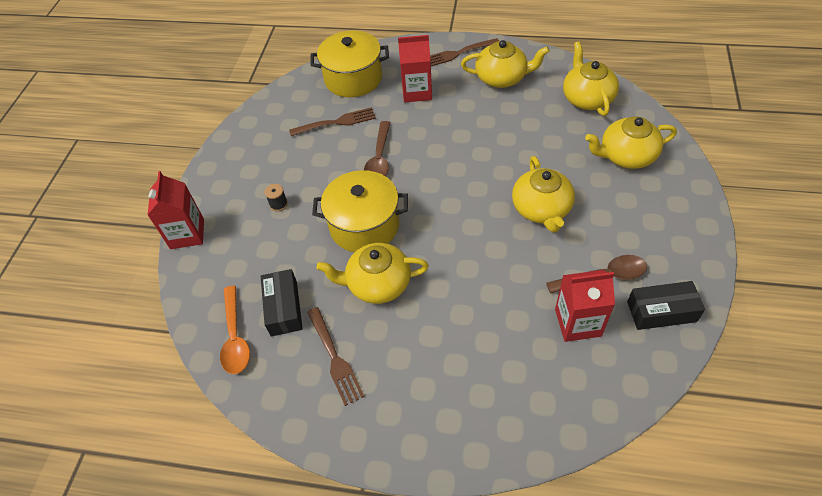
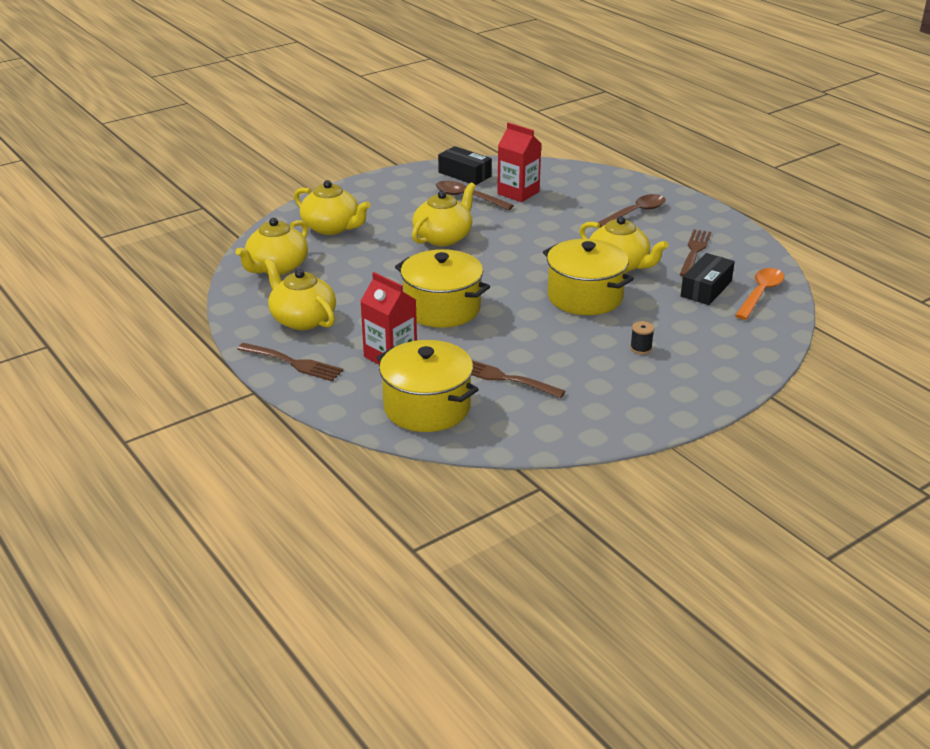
camera: 140 degrees left, 20 degrees down
(187, 234) = (750, 374): red carton -> none
(379, 158) = (508, 328): brown spoon -> brown spoon (635, 213)
(440, 143) = (442, 308): none -> yellow pot

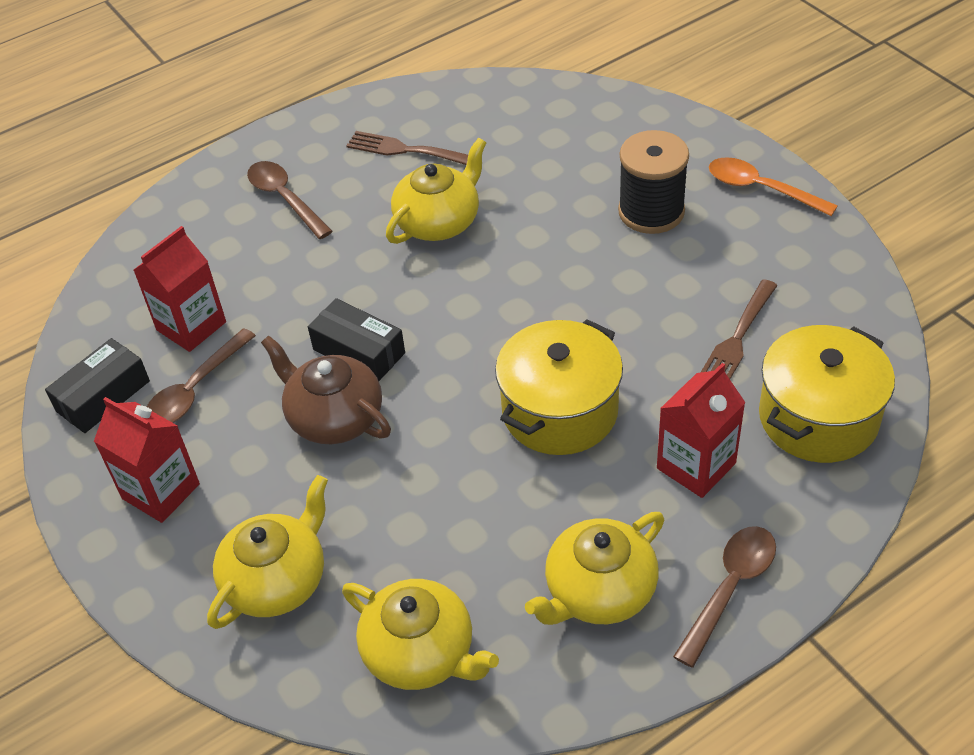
camera: 85 degrees left, 15 degrees up
(293, 363) = (729, 589): brown fork -> brown spoon
(396, 194) = (161, 491): none -> red carton
(443, 237) = (334, 417): yellow teapot -> brown teapot
(585, 297) = (525, 258): yellow pot -> none
(641, 348) = (651, 212): black spool -> black spool, size x2.40
(706, 289) = (504, 147): black box -> black box (359, 351)
(760, 294) = (517, 105): orange spoon -> orange spoon (761, 189)

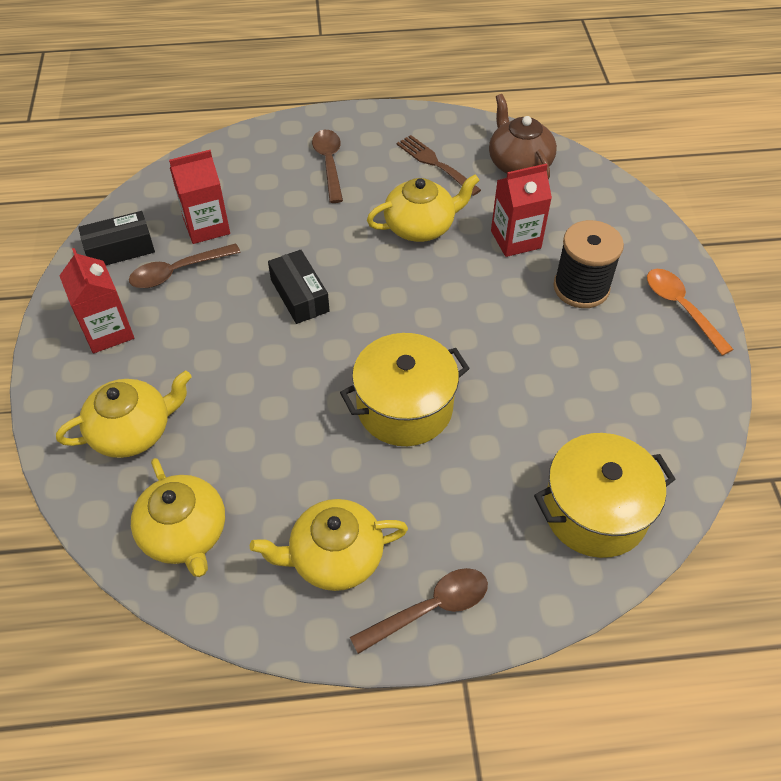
camera: 25 degrees right, 5 degrees up
(334, 417) = (250, 335): brown teapot -> brown teapot (519, 163)
(696, 466) = (473, 500): red carton -> red carton (515, 239)
(736, 340) = (575, 418): brown fork -> none

